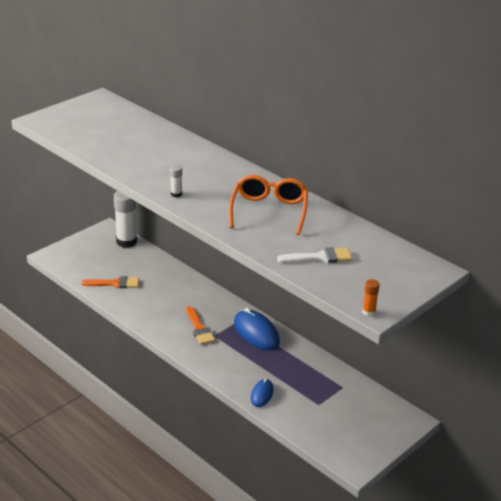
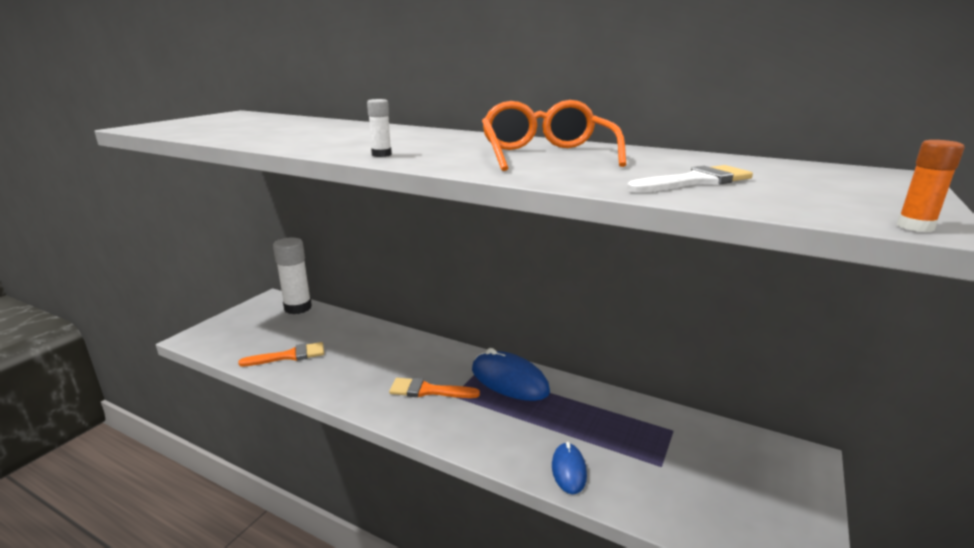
camera: 15 degrees left, 10 degrees down
(199, 328) = (428, 390): orange brush -> orange brush turned 135 degrees clockwise

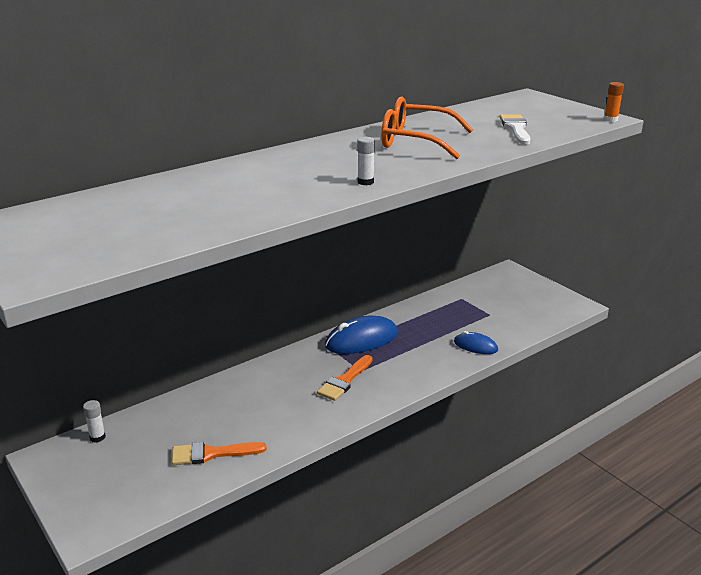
camera: 65 degrees left, 5 degrees up
(289, 356) = (212, 454): orange brush -> orange brush turned 105 degrees counterclockwise
(298, 308) = (97, 437): white glue stick -> white glue stick, size x0.44

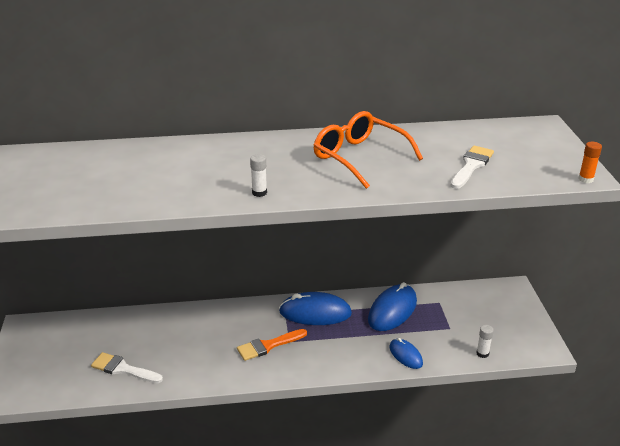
camera: 30 degrees right, 5 degrees up
(97, 437) = (66, 324): white glue stick -> white glue stick (482, 353)
(212, 454) = (123, 369): orange brush -> white brush
(429, 316) = (392, 310): none -> blue mouse

